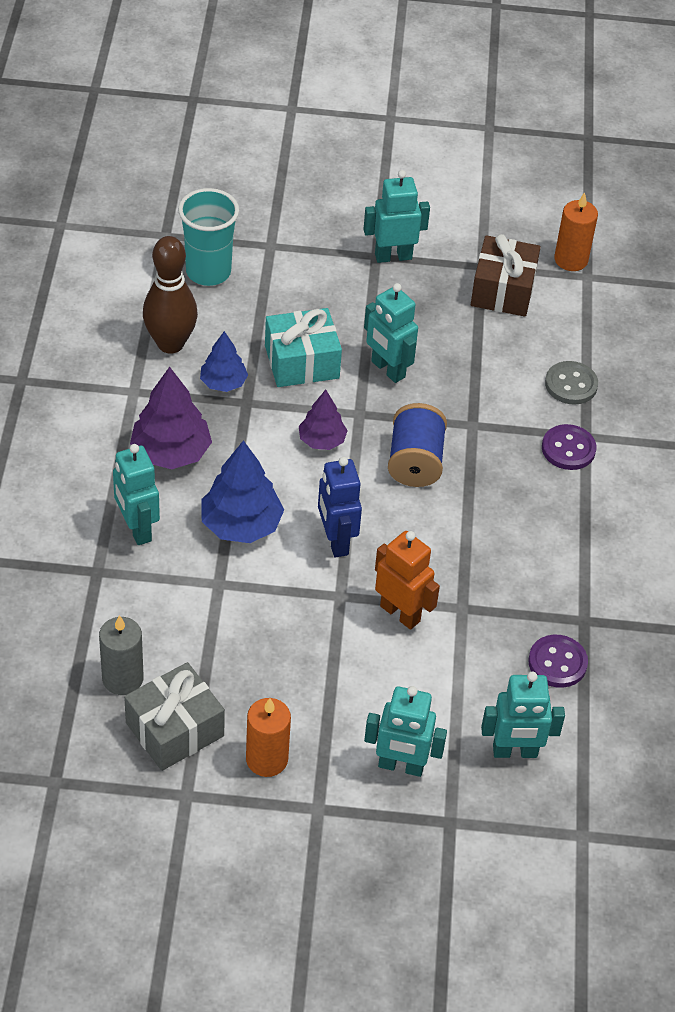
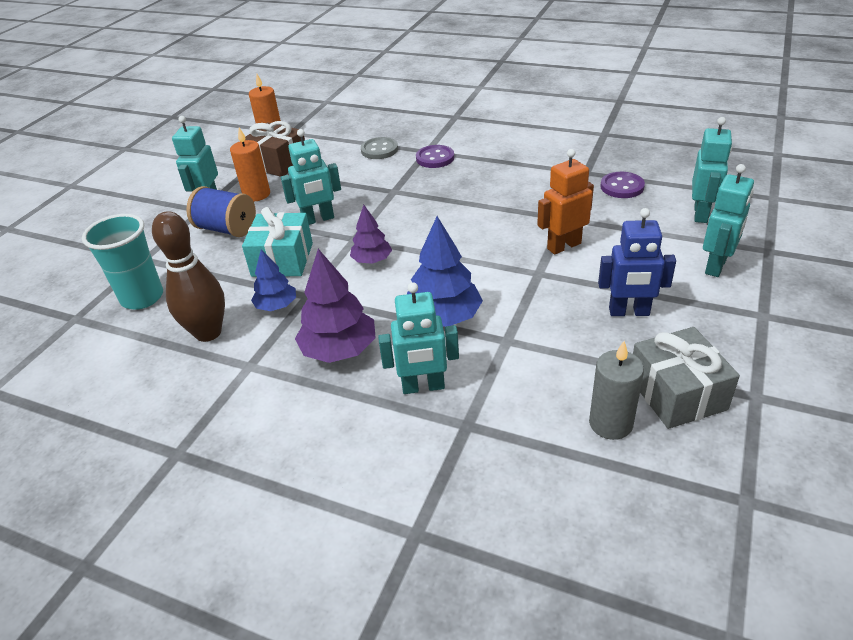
camera: 65 degrees left, 10 degrees down
(267, 759) = (711, 337): orange candle -> orange candle (256, 194)
(335, 541) = (481, 267): blue robot -> blue robot (629, 312)
(415, 462) = (416, 219): blue spool -> blue spool (226, 229)

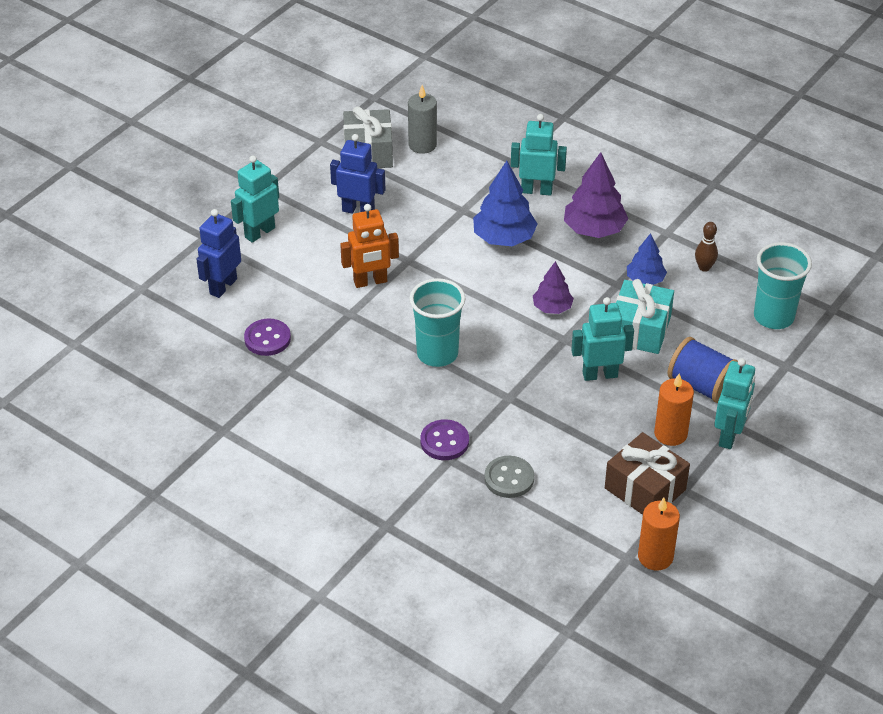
camera: 170 degrees left, 5 degrees up
(208, 332) = (704, 267): brown bowling pin -> brown bowling pin, size x0.50
(467, 206) = (437, 354): none -> turquoise cup
(701, 214) = (223, 286): turquoise robot -> blue robot

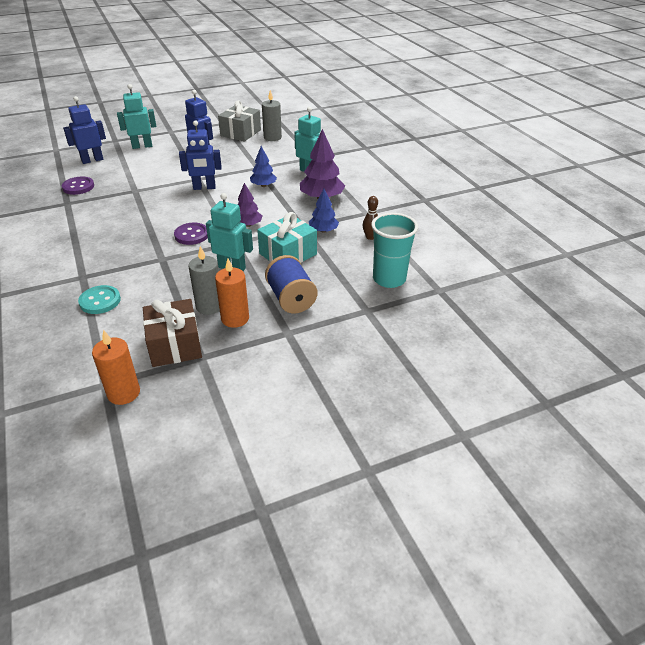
camera: 30 degrees right, 5 degrees down
(370, 281) = (165, 181): orange robot -> none
(434, 272) = (204, 187): none -> blue robot
(437, 354) = (152, 223): turquoise cup -> none
(444, 441) = (93, 266): purple button -> purple button (191, 235)
(504, 238) = (263, 185): blue tree -> blue tree, size x0.61
(509, 478) = (100, 301): grey button -> turquoise button
(629, 431) = (209, 306): none -> grey candle
(729, 436) = (274, 337): turquoise robot -> none

